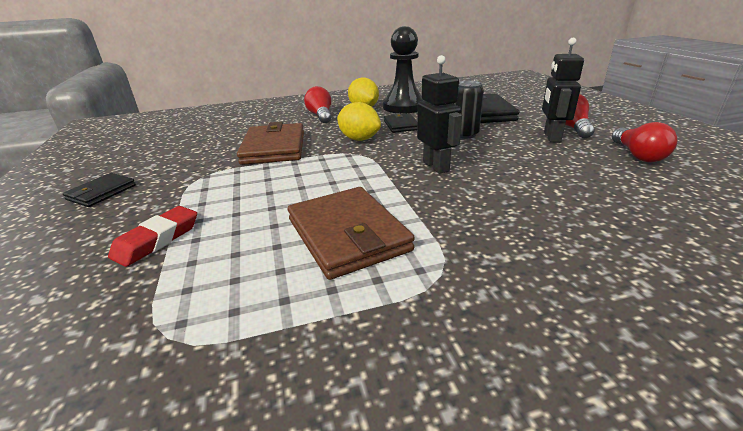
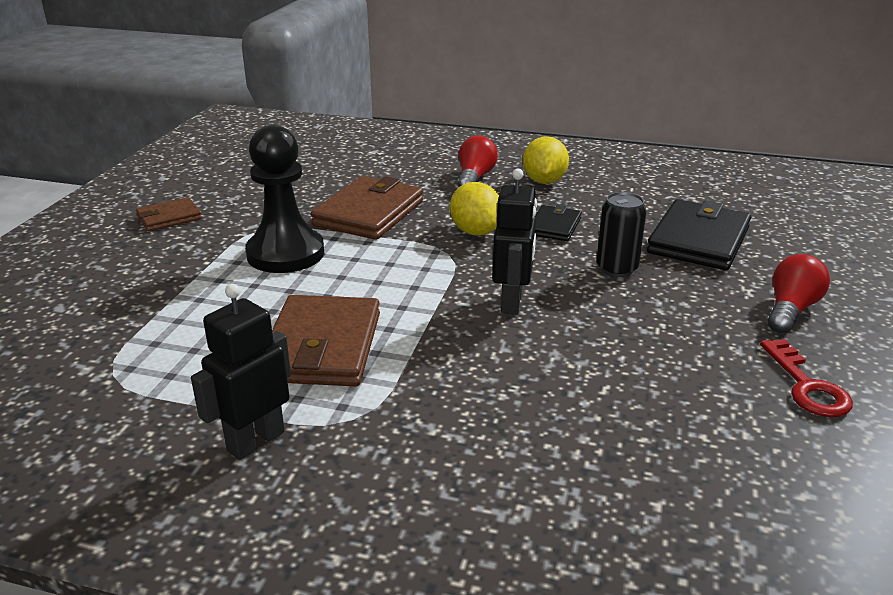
camera: 30 degrees right, 0 degrees up
(101, 192) = (169, 218): black wallet -> brown wallet
(157, 240) = (171, 288): red eraser -> none
(404, 107) = (601, 195): black pawn -> black pawn (285, 254)
(551, 137) = (731, 314): black robot -> black robot (255, 441)
(638, 155) = (807, 386): red light bulb -> red key

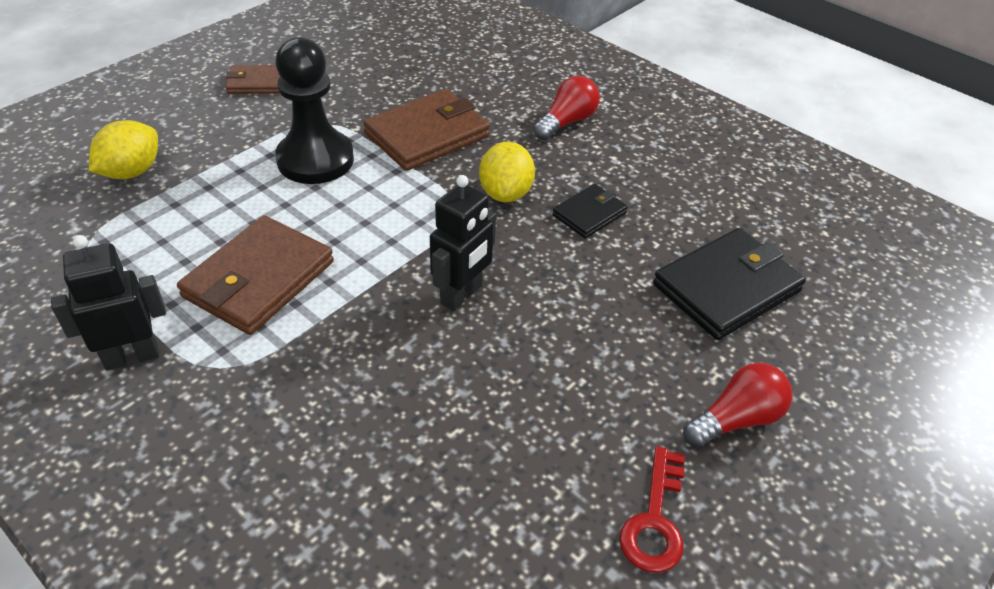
camera: 25 degrees right, 15 degrees up
(544, 181) = (634, 149): yellow lemon -> yellow lemon (131, 172)
(616, 268) = (602, 292): black can -> none

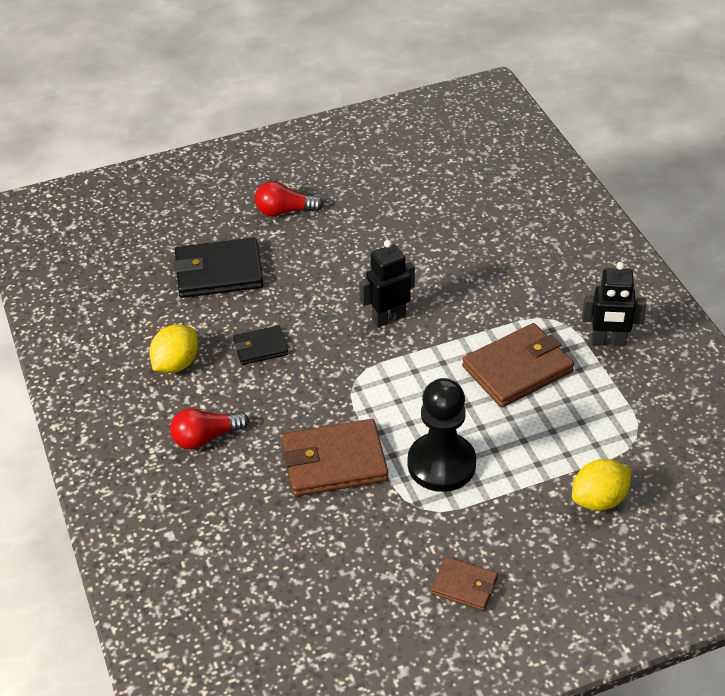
camera: 150 degrees left, 0 degrees up
(505, 193) = (308, 383): yellow lemon -> yellow lemon (176, 364)
(655, 520) = (362, 188): red key -> none

